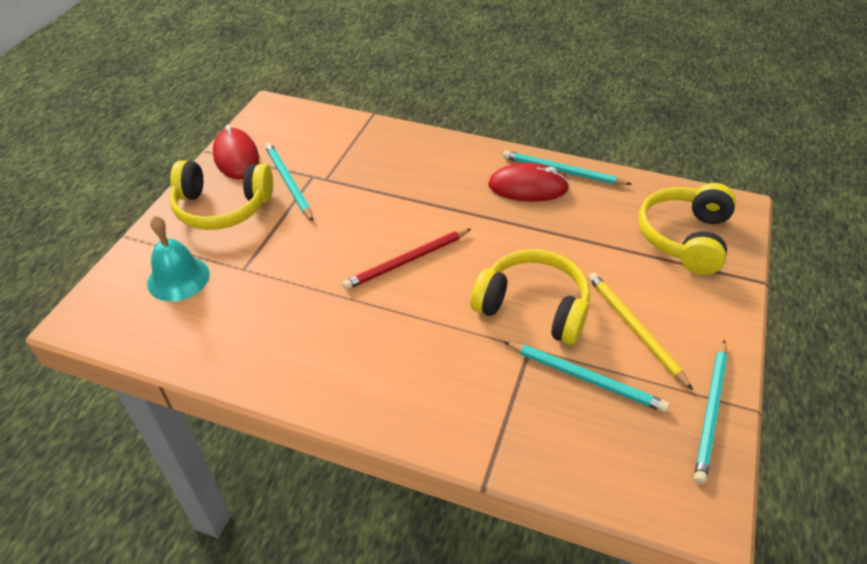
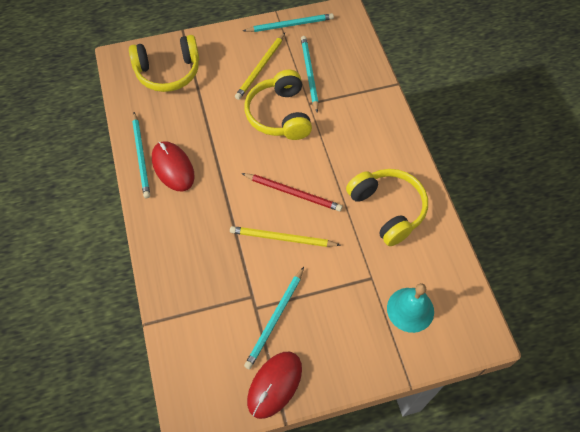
camera: 125 degrees left, 15 degrees up
(222, 207) = (333, 342): yellow headphones -> yellow headphones (387, 209)
(362, 226) = (282, 238): none -> yellow pencil

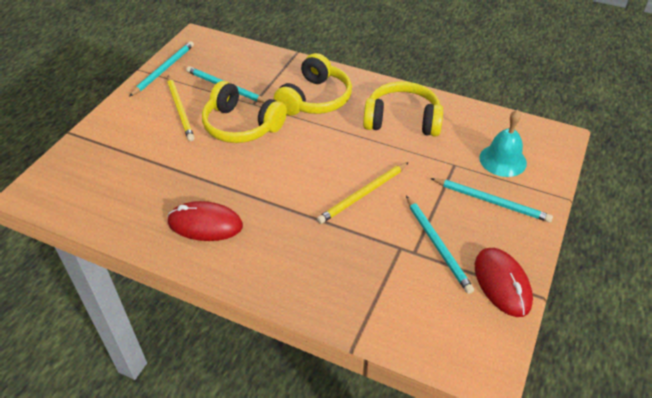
camera: 50 degrees left, 15 degrees down
(141, 156) = (163, 240): turquoise pencil -> turquoise pencil (491, 201)
(168, 72) = (98, 167): yellow headphones -> yellow headphones (315, 99)
(293, 193) = (327, 162): red pencil -> none

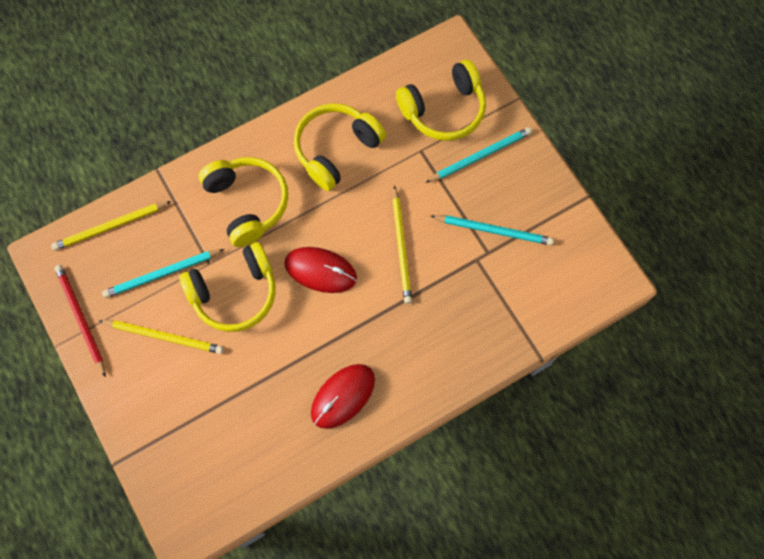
camera: 55 degrees left, 25 degrees up
(164, 70) = (81, 318): turquoise pencil -> red pencil
(239, 52) = (110, 227): none -> yellow pencil
(502, 283) = (558, 214): red mouse -> red mouse (320, 270)
(503, 160) = (444, 110): turquoise bell -> yellow headphones

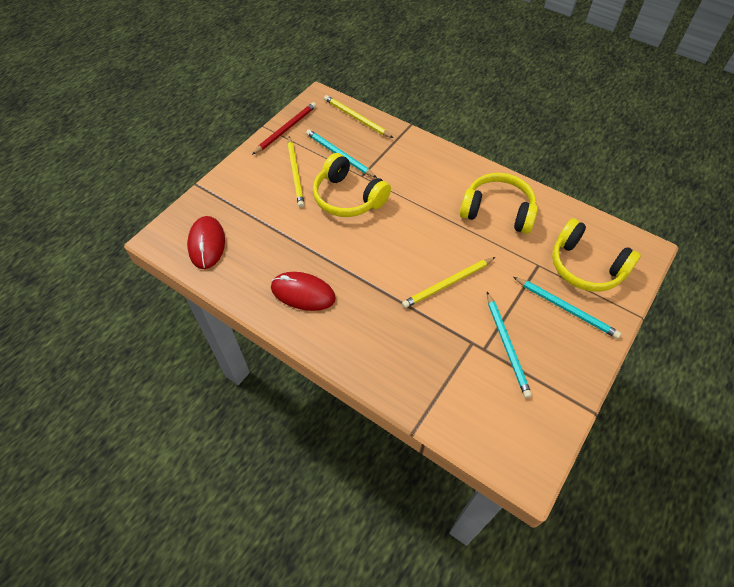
camera: 65 degrees right, 15 degrees down
(247, 203) = (419, 178): yellow headphones -> none
(320, 270) = (395, 239): red mouse -> red mouse (207, 244)

